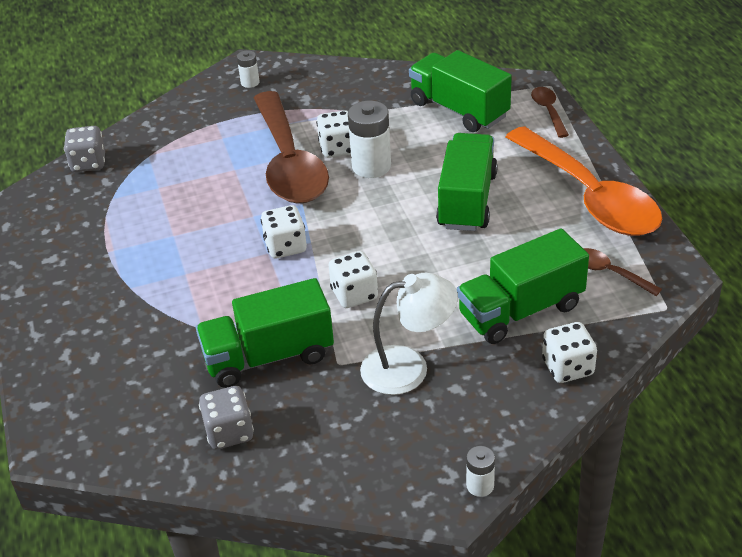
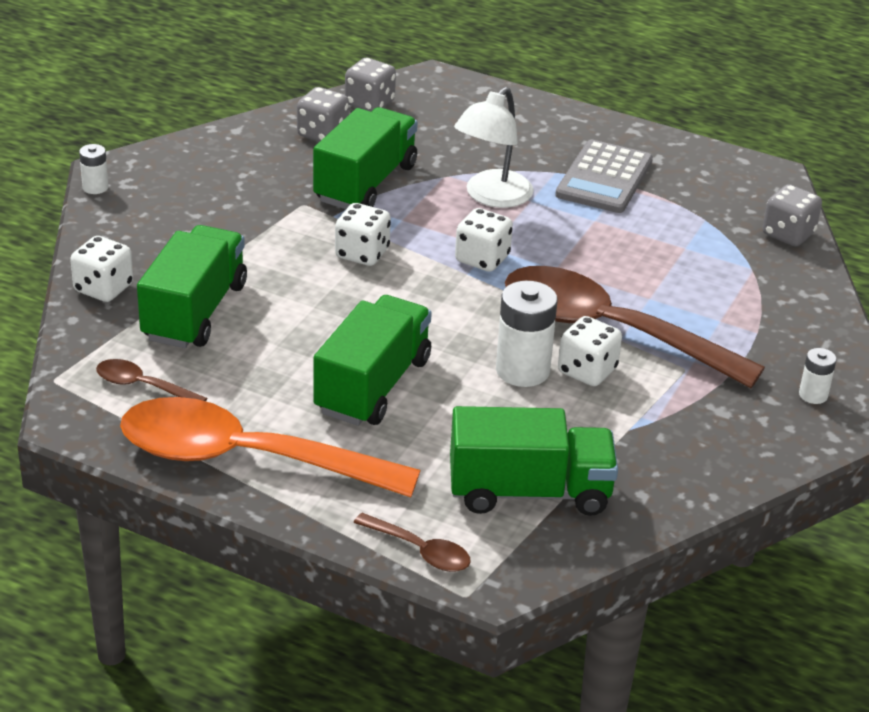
camera: 130 degrees right, 5 degrees down
(111, 263) = (604, 178): none -> grey calculator
(145, 446) = (369, 103): none -> grey dice
(408, 367) = (242, 227): white lamp -> white lamp (491, 197)
(467, 200) = (373, 386): green truck -> green truck turned 120 degrees counterclockwise
(609, 273) = (142, 386): brown spoon -> brown spoon turned 150 degrees counterclockwise

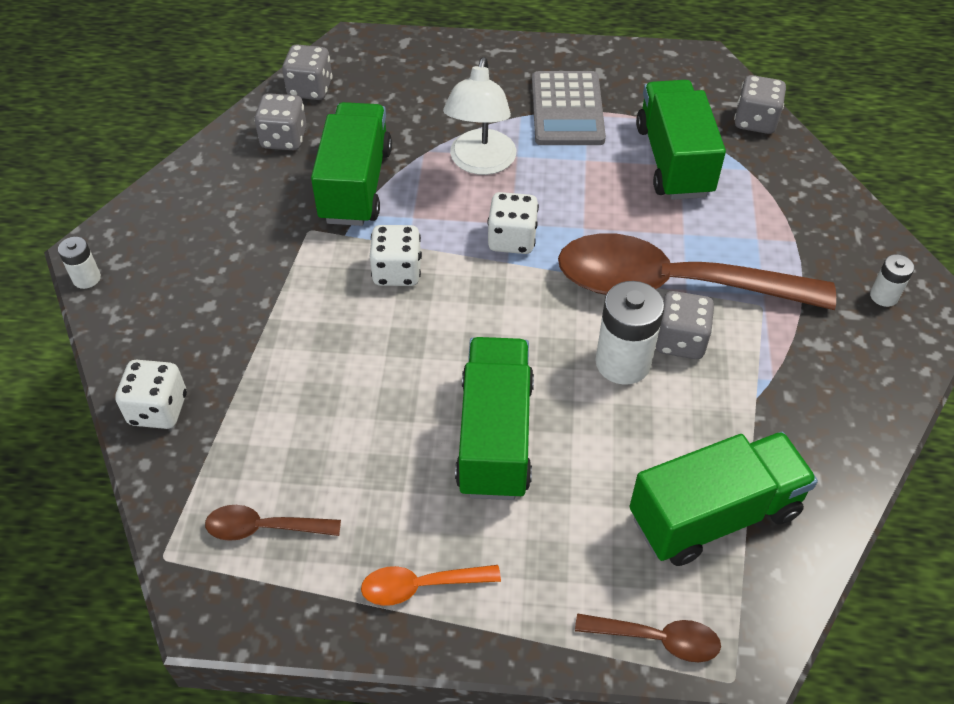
camera: 20 degrees left, 15 degrees up
(195, 312) = (269, 406): green truck -> green truck (673, 161)
(246, 459) = (420, 586): orange spoon -> orange spoon, size x0.41
(587, 371) = (680, 341): white dice -> grey dice

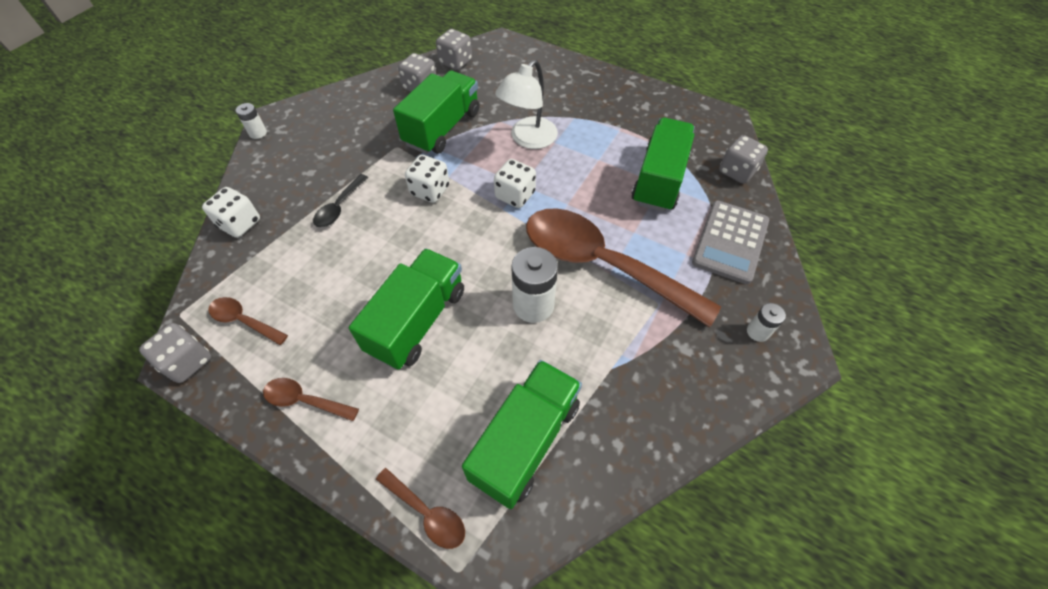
camera: 25 degrees right, 5 degrees up
(287, 336) = (339, 207): none -> black spoon
(420, 586) = (305, 400): orange spoon -> brown spoon
(567, 109) = (607, 122): grey calculator -> grey calculator (730, 242)
(680, 341) = (582, 305): grey dice -> grey dice (188, 362)
(714, 515) = (525, 441): green truck -> green truck turned 60 degrees counterclockwise

